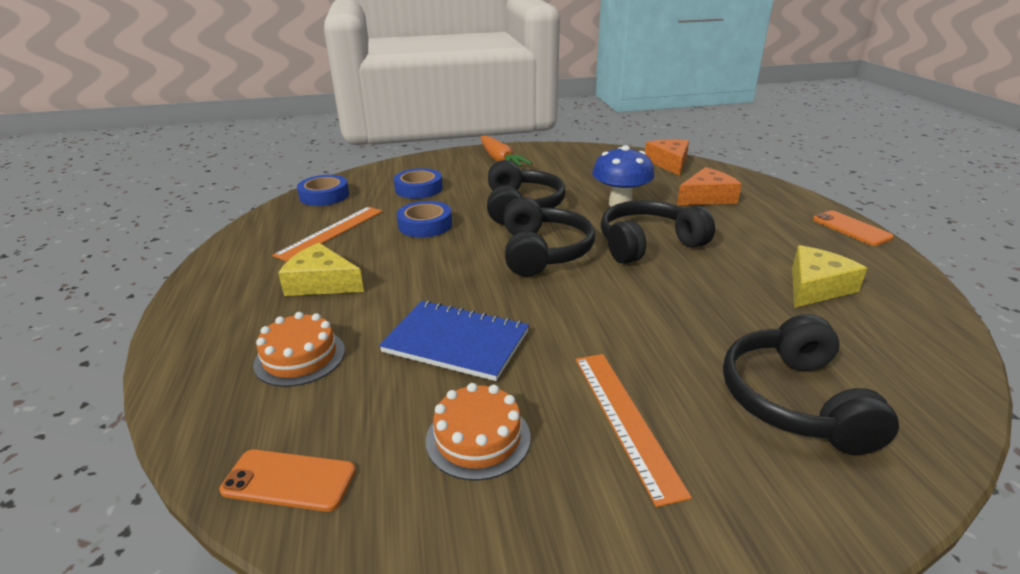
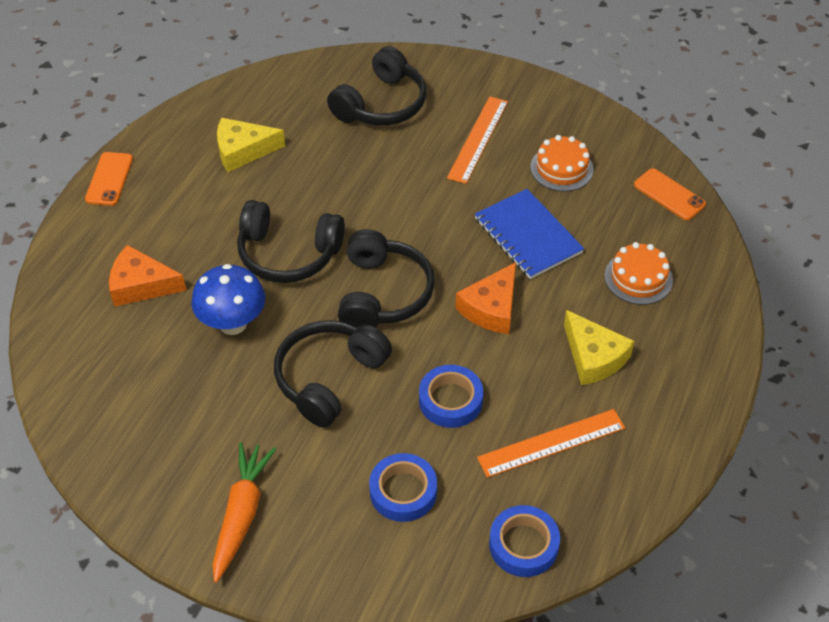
camera: 145 degrees left, 20 degrees up
(542, 252) = (382, 294): black headphones -> black headphones turned 150 degrees clockwise
(669, 163) = (70, 372): orange cheese -> orange cheese (491, 308)

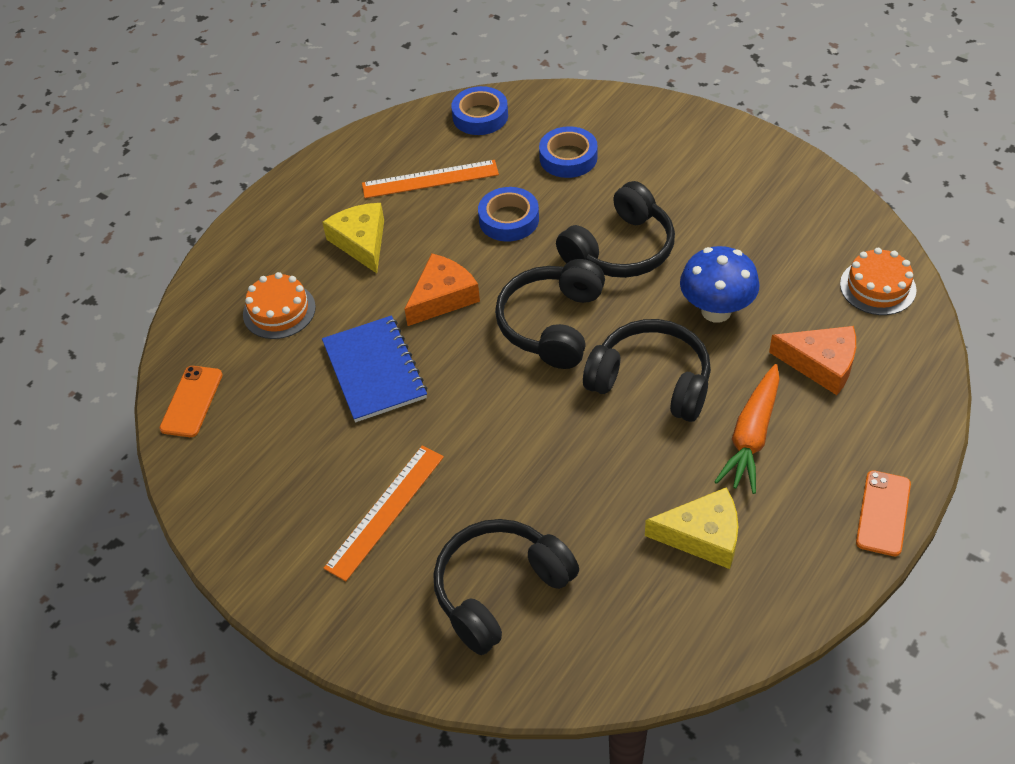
camera: 165 degrees left, 0 degrees up
(241, 514) = (708, 155): orange carrot -> orange carrot (751, 436)
(561, 168) = (298, 453): orange cake -> orange cake (877, 287)
(669, 194) = (191, 401): orange phone -> orange phone turned 45 degrees clockwise

